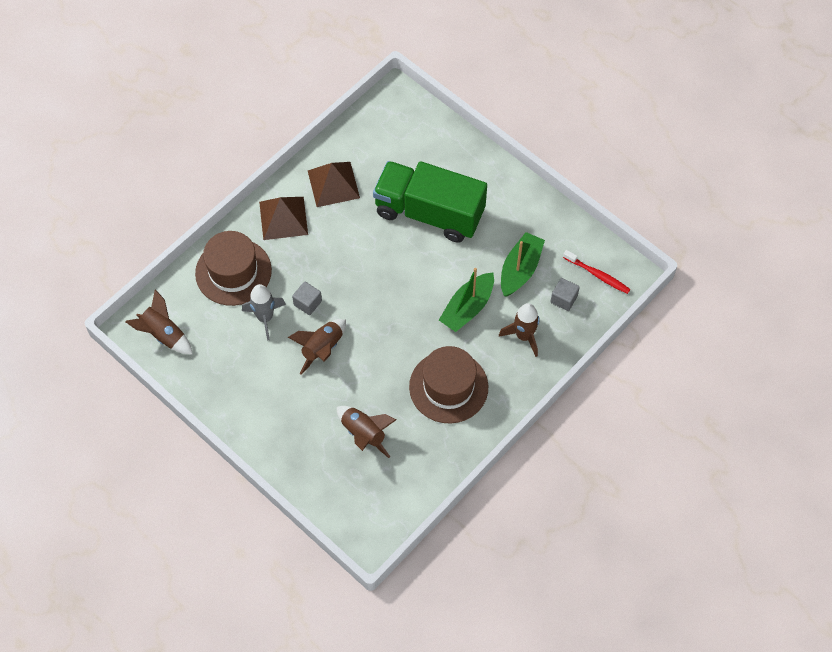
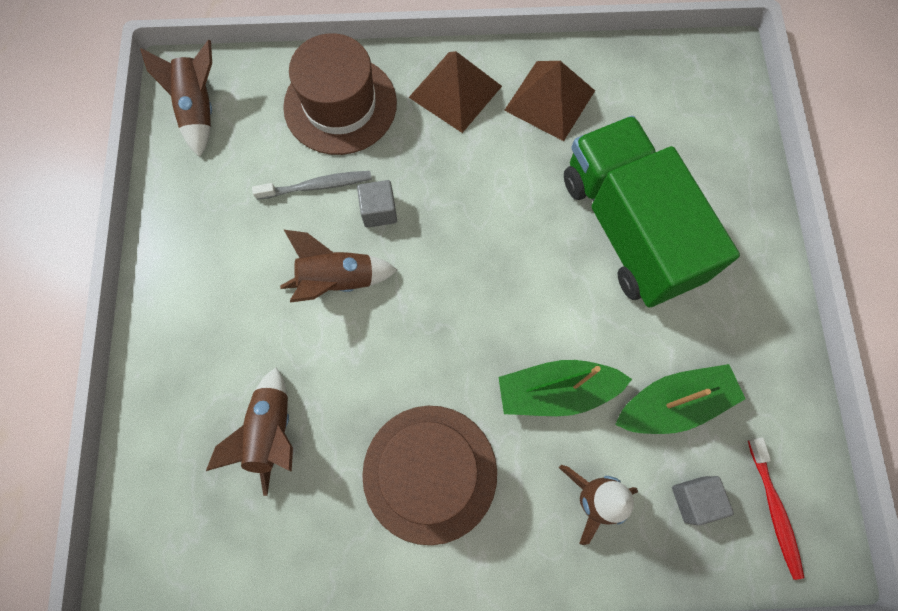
camera: 45 degrees right, 10 degrees up
(265, 318) = (317, 186): grey rocket -> grey toothbrush

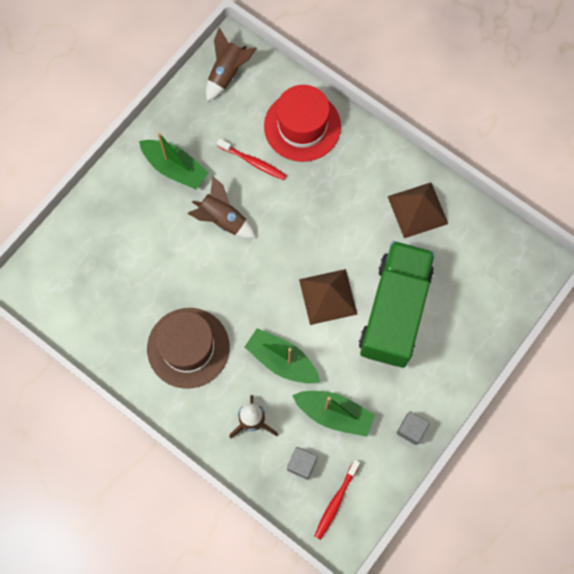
camera: 40 degrees right, 0 degrees up
(224, 265) = (175, 168): none -> green boat
(271, 432) = (132, 269): brown rocket -> none
(317, 186) = (253, 162): grey toothbrush -> red toothbrush
(340, 105) = (302, 126): brown hat -> red hat
(379, 211) = (273, 200): grey cube -> grey cube (411, 429)
(455, 91) = (370, 165): brown pyramid -> brown pyramid (328, 296)

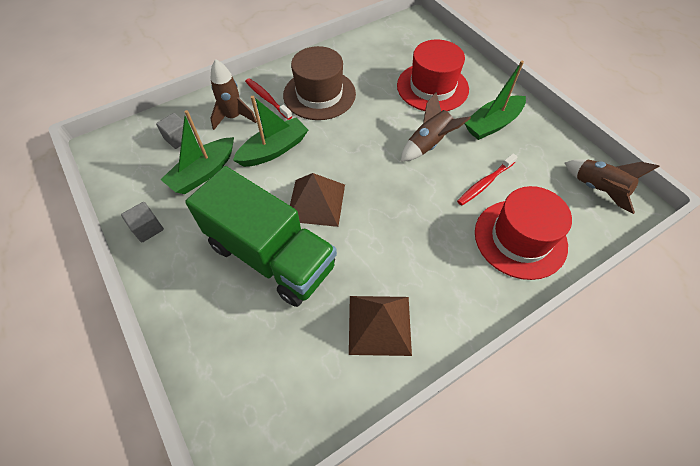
camera: 110 degrees right, 15 degrees down
(138, 236) = (432, 87): none -> red hat
(336, 501) = (132, 152): red toothbrush -> red toothbrush (267, 99)

